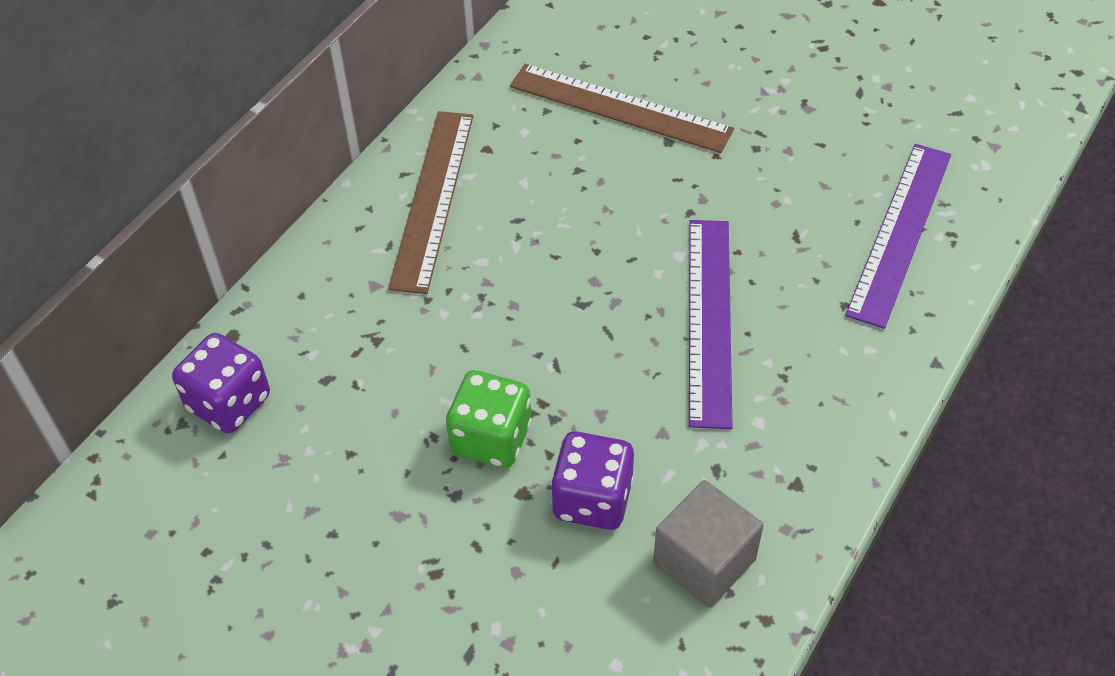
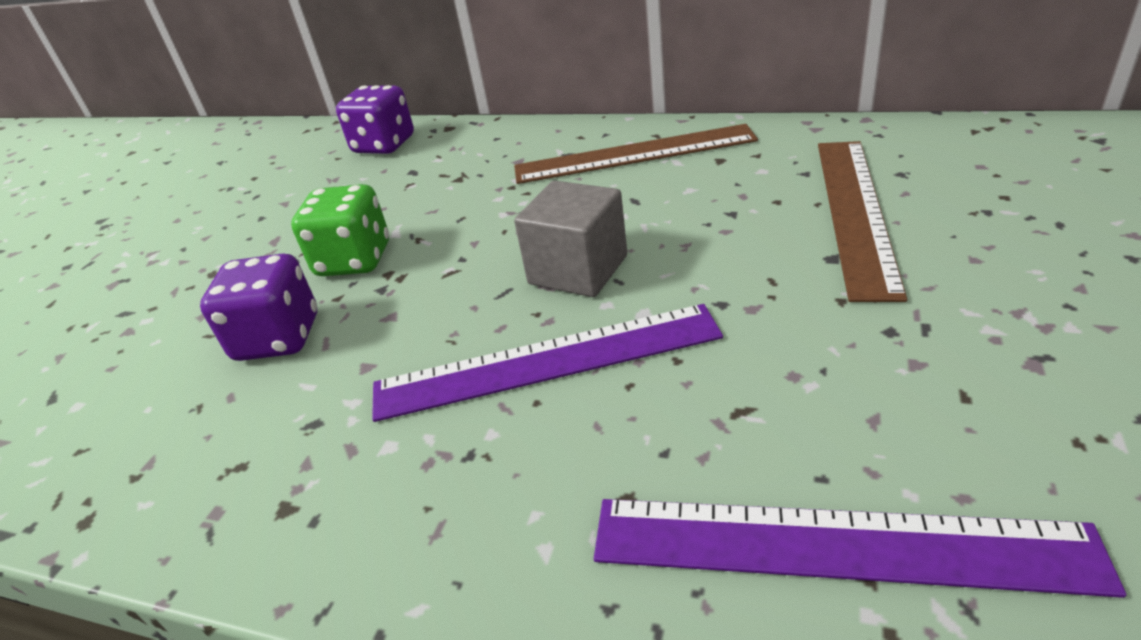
camera: 80 degrees right, 15 degrees down
(704, 561) = (181, 443): grey cube -> grey cube (578, 270)

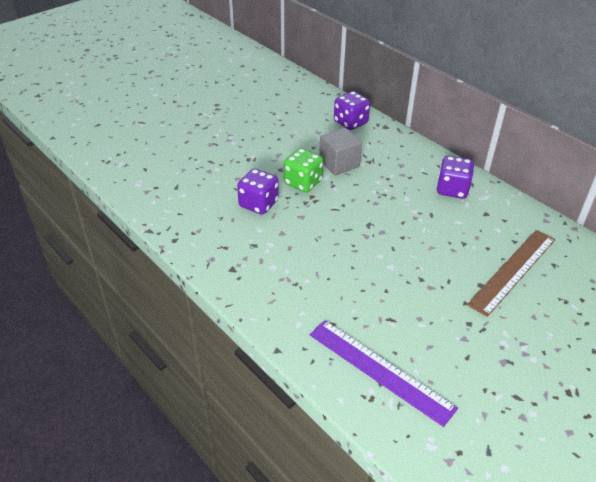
camera: 25 degrees right, 5 degrees up
(546, 361) = (342, 266): purple ruler -> none
(578, 270) = (382, 235): grey cube -> grey cube (339, 163)
(634, 154) = (452, 189): brown ruler -> purple dice

